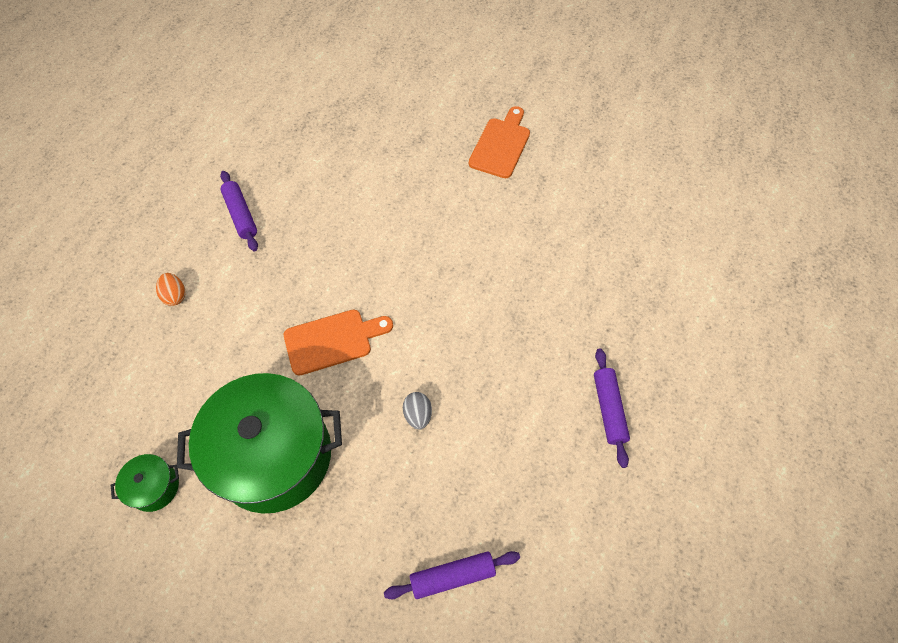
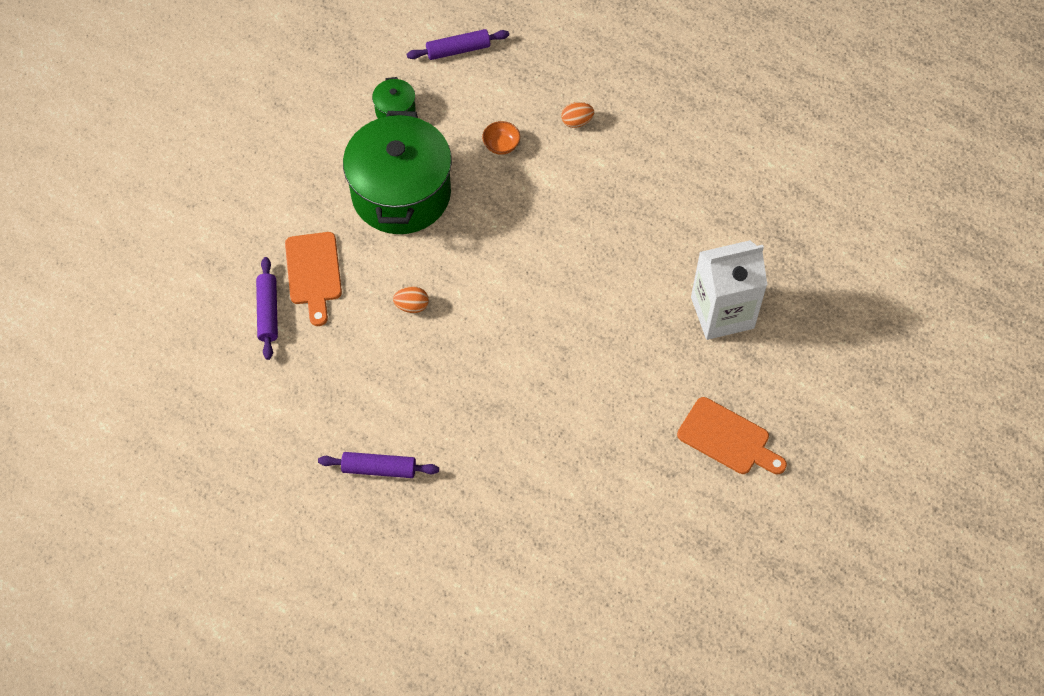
camera: 100 degrees right, 0 degrees up
(206, 362) = (501, 145): none -> orange bowl
(241, 215) = (664, 176): purple rolling pin -> purple rolling pin (458, 50)
(333, 341) = (502, 245): orange cutting board -> orange cutting board (313, 273)
(383, 159) = (722, 312): none -> white carton
(418, 415) = (412, 306): grey egg -> orange egg

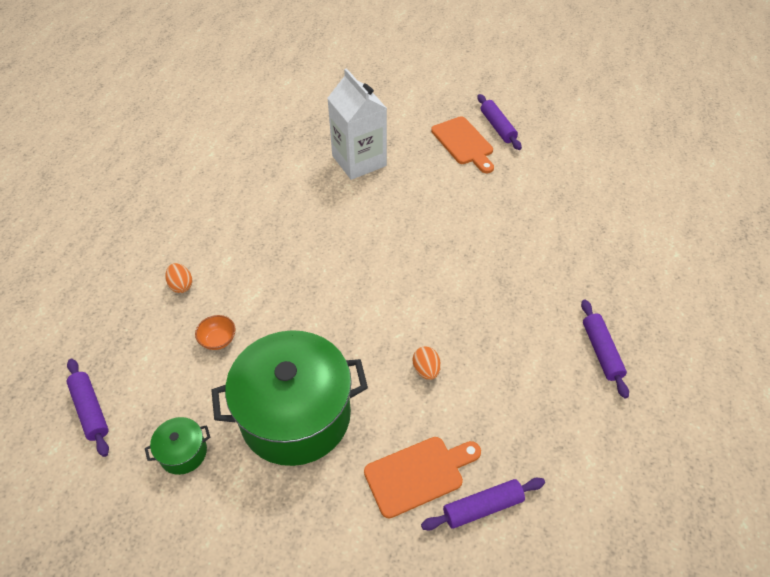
camera: 105 degrees left, 10 degrees down
(728, 439) = (463, 143): orange cutting board -> orange cutting board turned 135 degrees clockwise
(751, 490) = (497, 127): none -> purple rolling pin

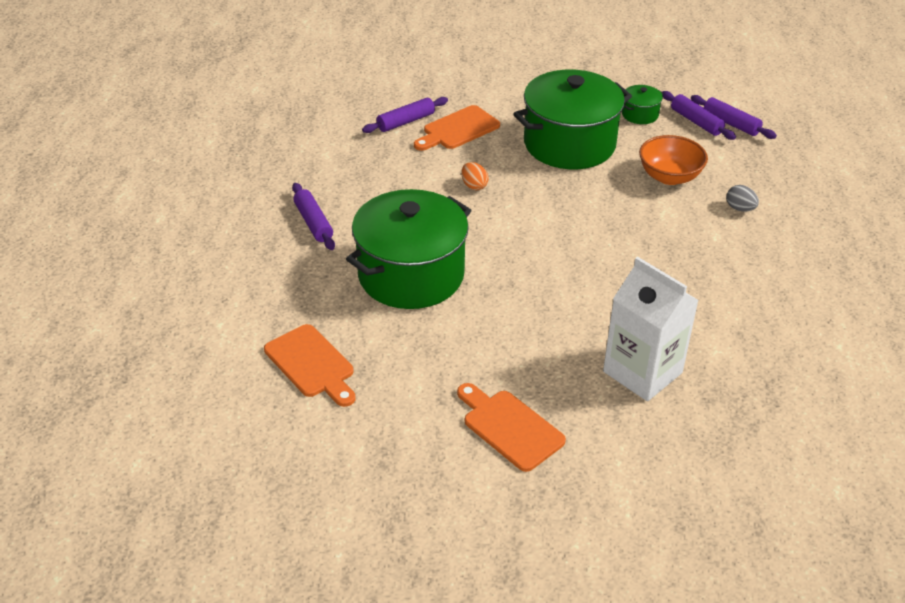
camera: 165 degrees right, 10 degrees down
(181, 285) = (740, 208): orange egg -> grey egg
(218, 340) = (669, 177): orange bowl -> orange bowl, size x1.82
(497, 127) = (466, 467): purple rolling pin -> purple rolling pin (696, 122)
(511, 271) = (411, 275): none -> green pot
(598, 207) = (312, 364): none -> orange cutting board

